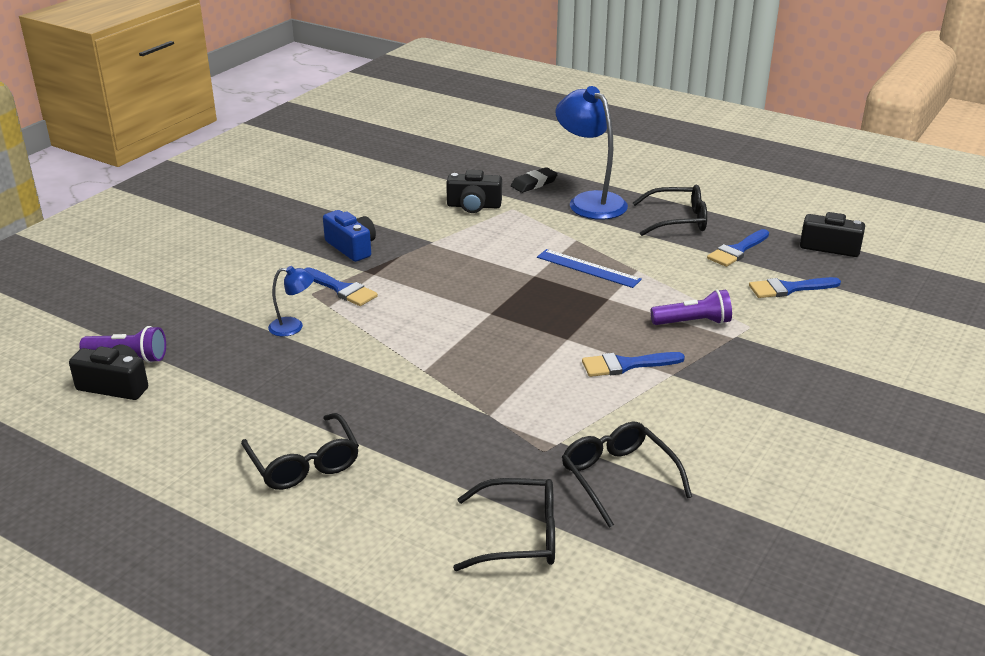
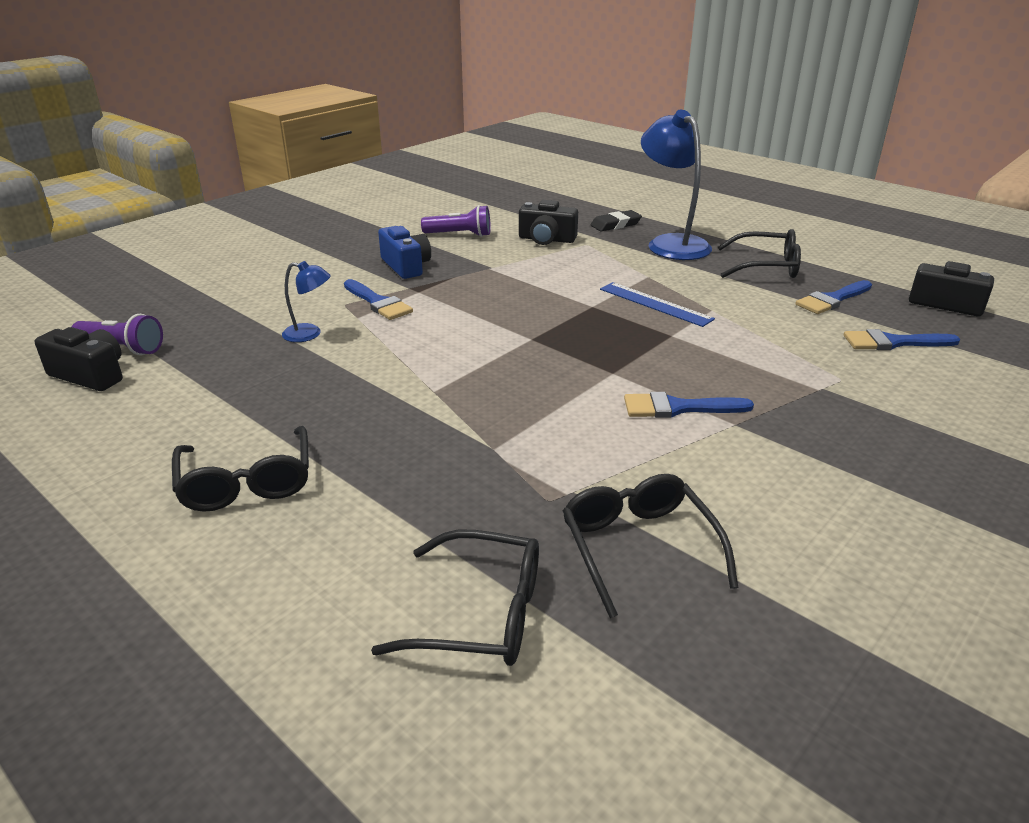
camera: 10 degrees right, 0 degrees up
(693, 322) = (770, 368): purple flashlight -> purple flashlight (459, 235)

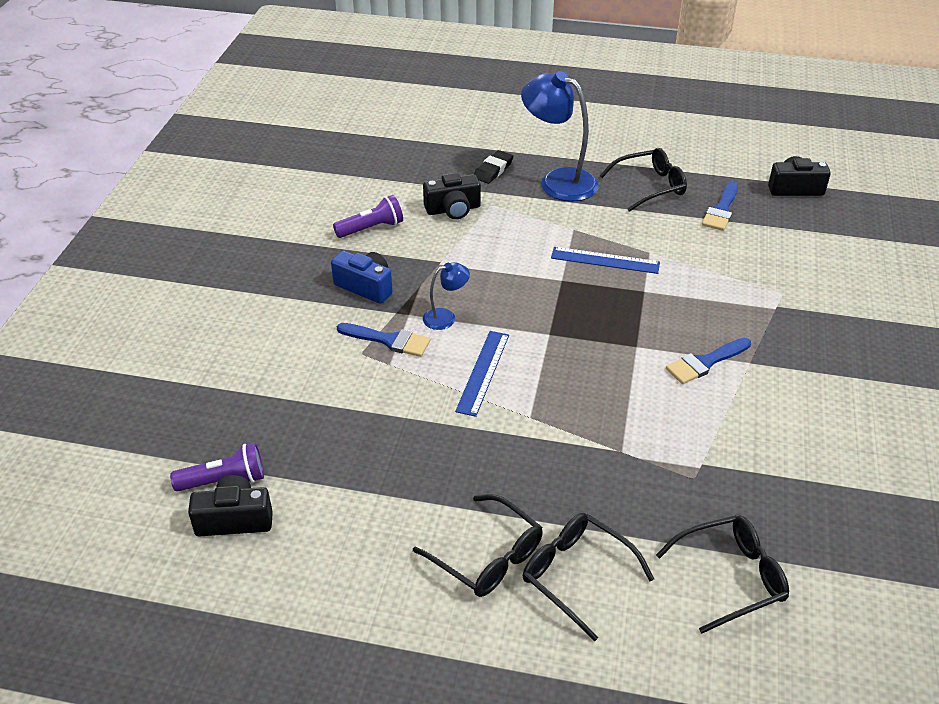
camera: 30 degrees left, 10 degrees up
(310, 334) = (370, 398): blue lamp -> blue lamp (446, 317)
(432, 346) = (483, 372): none -> blue ruler
(639, 548) = (774, 488): black glasses -> black glasses (576, 575)
(893, 342) = (789, 243): blue brush -> none

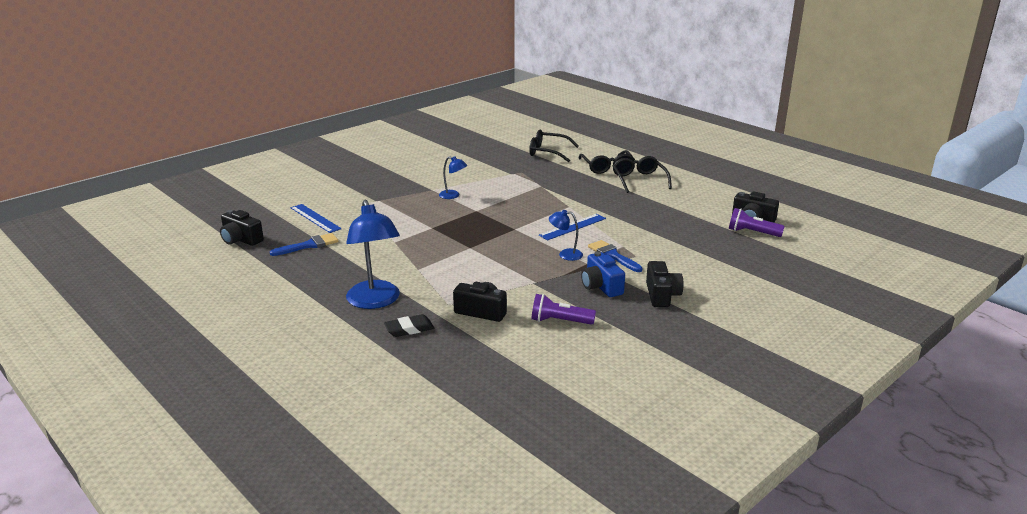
camera: 145 degrees left, 15 degrees down
(291, 302) = (662, 295): none -> black camera
(605, 260) = (428, 247): blue ruler -> blue ruler (315, 218)
(650, 186) = (322, 274): black glasses -> none
(705, 362) = (453, 196): blue brush -> blue lamp

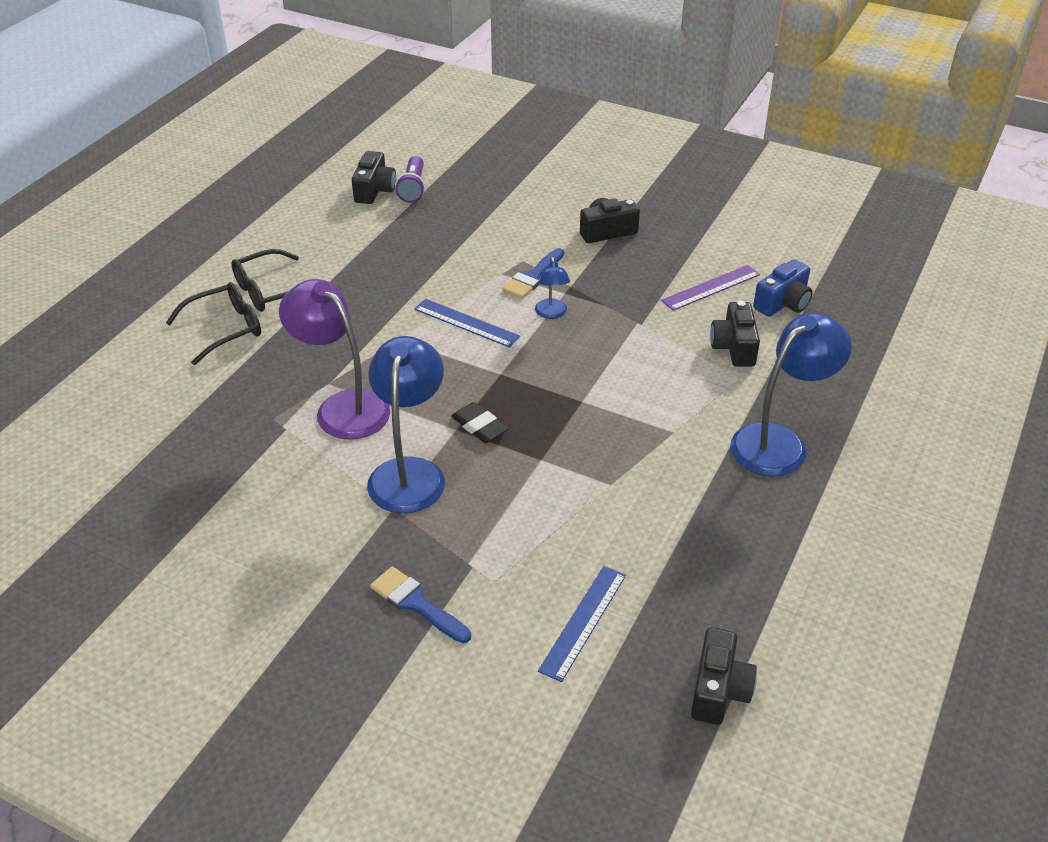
camera: 110 degrees left, 15 degrees up
(309, 245) = (681, 582): blue brush -> blue brush (416, 604)
(409, 329) = (813, 392): black eraser -> black eraser (479, 426)
(453, 196) = (409, 472): blue lamp -> blue lamp, size x2.04
(518, 187) = (342, 407): none -> purple lamp
(548, 152) = (166, 408): black glasses -> none
(560, 321) = (711, 288): purple flashlight -> purple ruler
(601, 286) = (615, 273): blue camera -> blue camera (783, 303)

